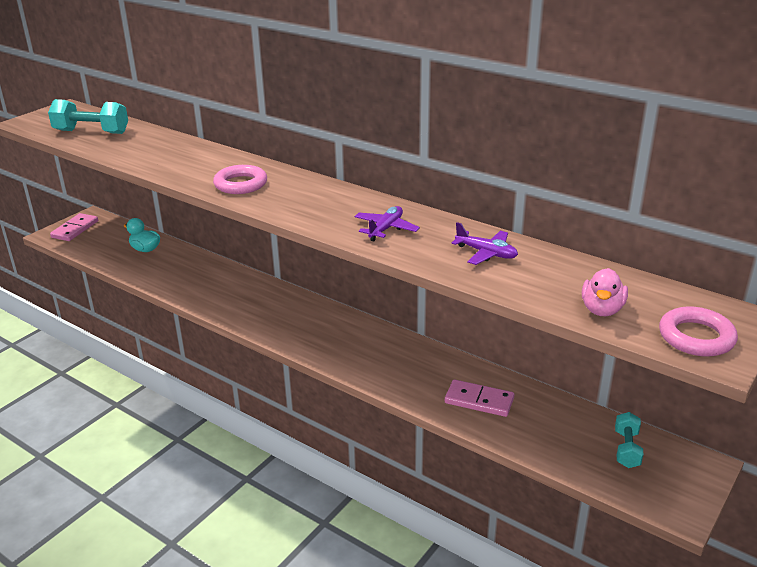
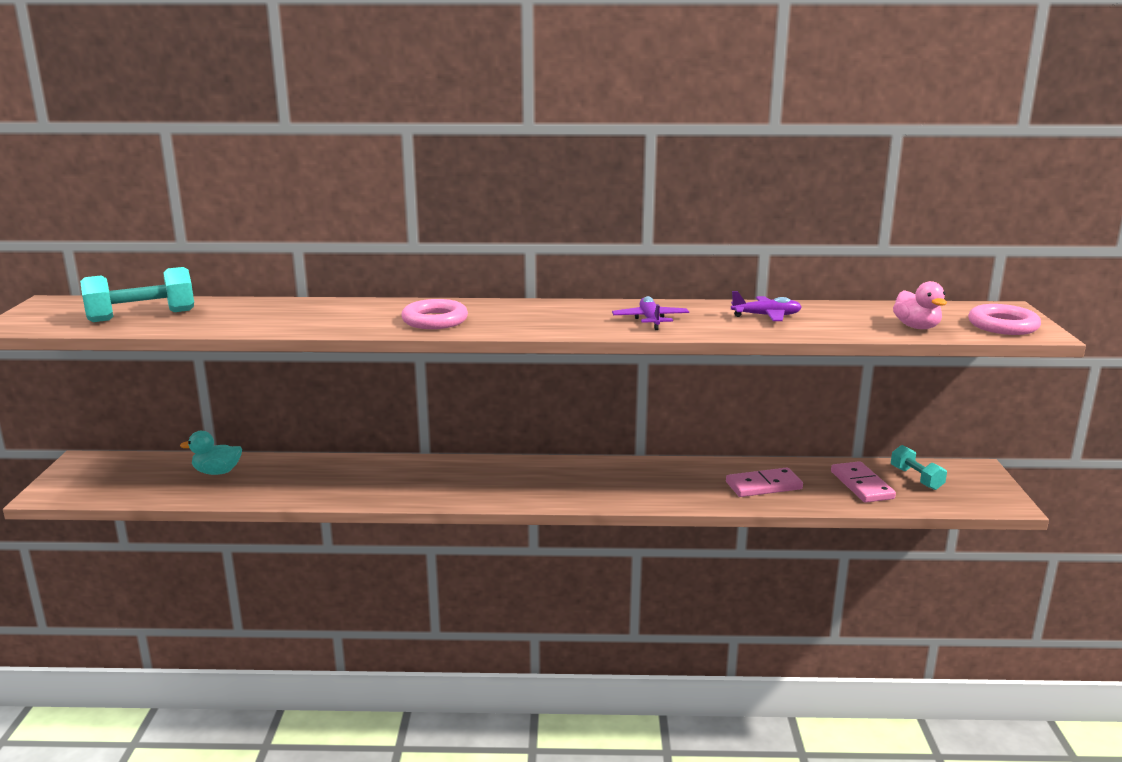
camera: 35 degrees left, 10 degrees down
(75, 229) = (79, 479): pink domino -> pink domino (862, 485)

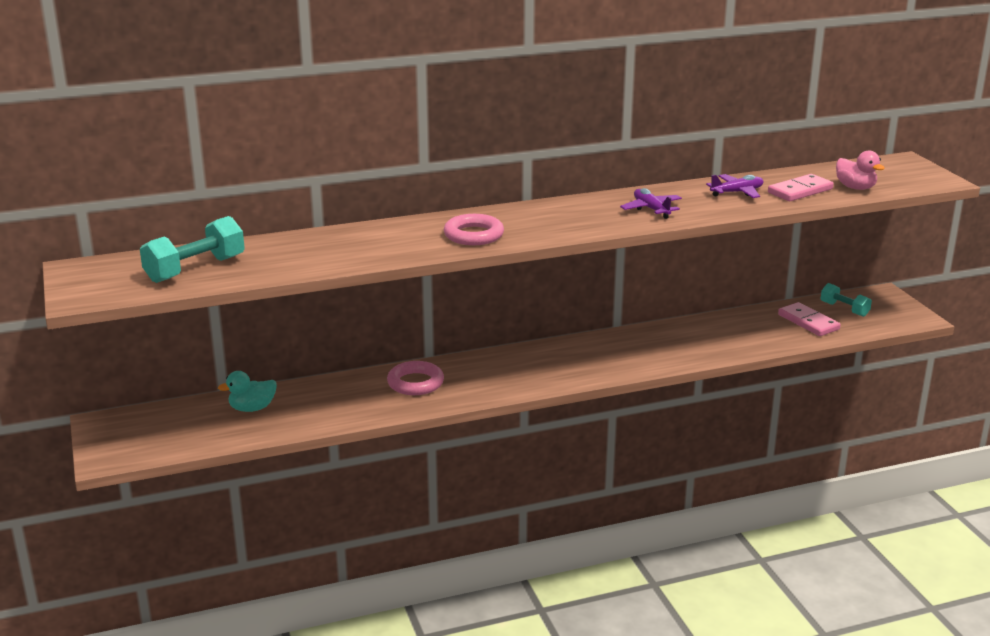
camera: 20 degrees left, 5 degrees up
(763, 486) = (735, 336): pink domino -> pink domino (800, 191)
(1003, 326) = (914, 178): pink ring -> pink ring (415, 383)

